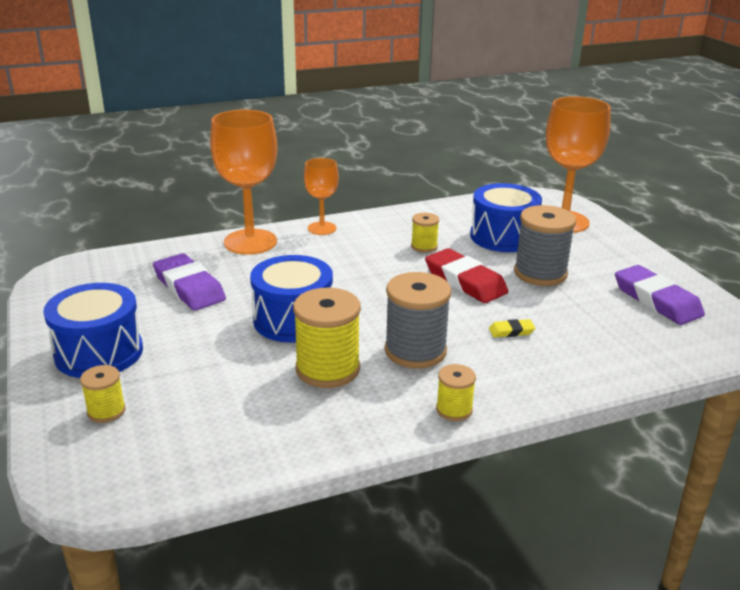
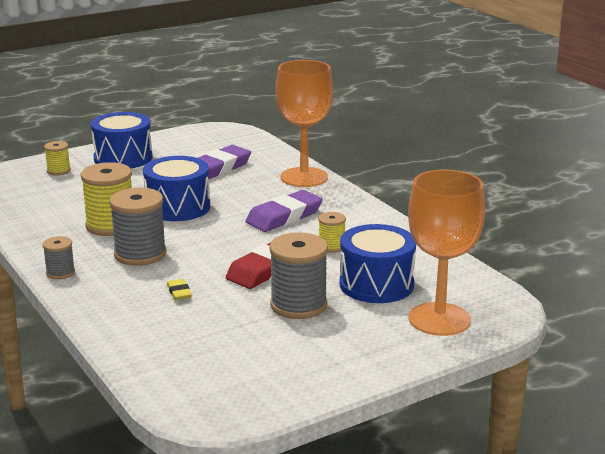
camera: 80 degrees right, 5 degrees down
(322, 228) = (346, 200): orange goblet -> none
(454, 410) = (60, 273): yellow spool -> grey spool
(656, 300) = (261, 370): purple eraser -> purple eraser (284, 216)

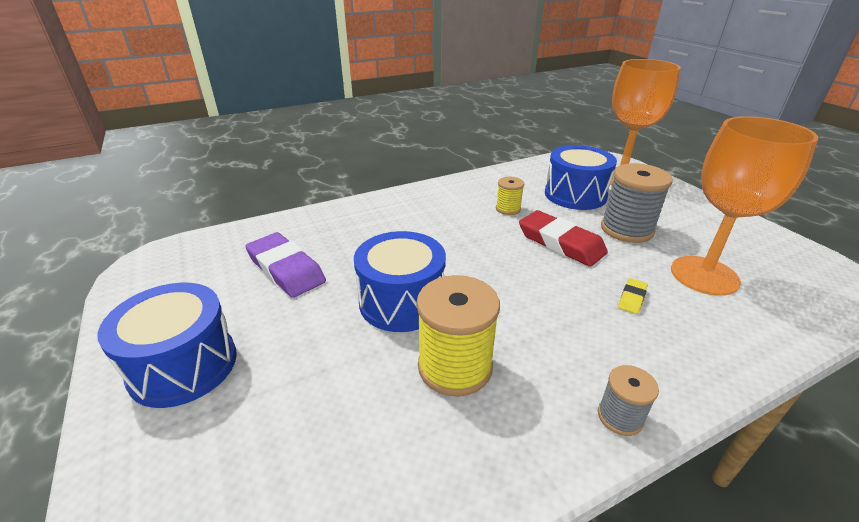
camera: 85 degrees left, 10 degrees up
(58, 171) = (187, 464): yellow spool -> none
(140, 254) = (543, 332): grey spool -> none
(179, 292) = (632, 298): yellow eraser -> yellow eraser turned 45 degrees counterclockwise
(284, 216) = (440, 229): purple eraser -> none
(304, 177) = (342, 214): orange goblet -> orange goblet (704, 275)

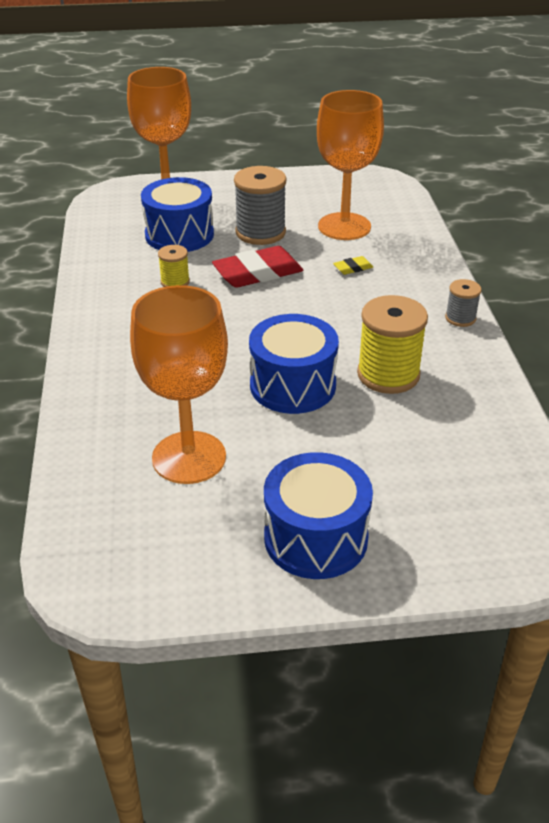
camera: 70 degrees left, 5 degrees up
(286, 269) = (189, 457): purple eraser -> orange goblet
(632, 298) = (353, 268): yellow eraser -> yellow eraser turned 75 degrees counterclockwise

